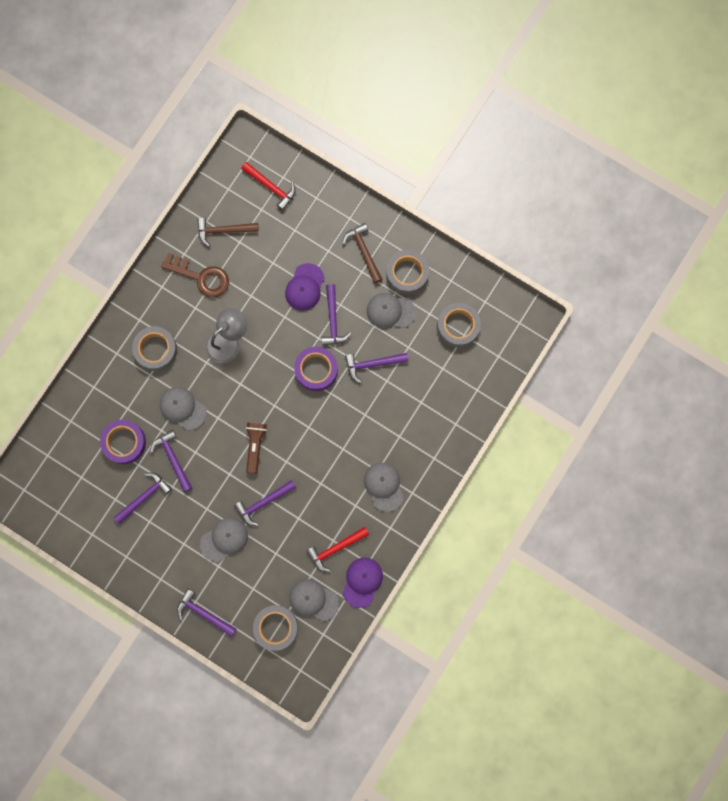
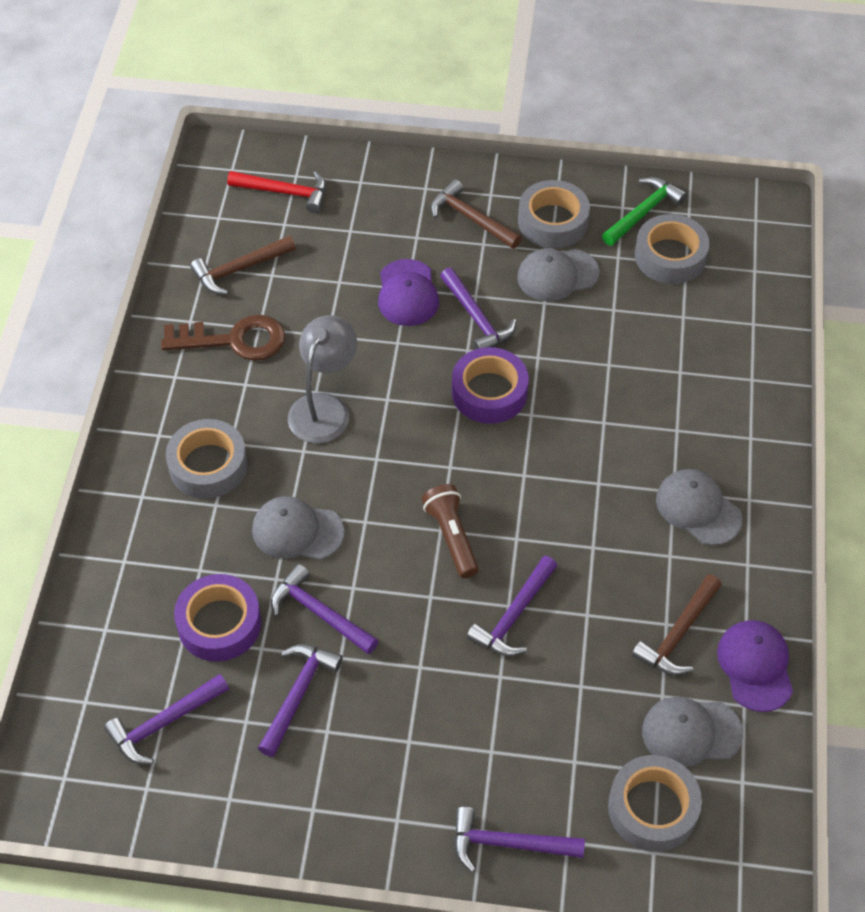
camera: 25 degrees left, 25 degrees down
(224, 539) = (478, 702): grey cap -> none
(336, 548) = (678, 633): red hammer -> brown hammer
(373, 364) = (573, 351): purple hammer -> purple hammer (164, 723)
(460, 290) = (643, 212): none -> green hammer

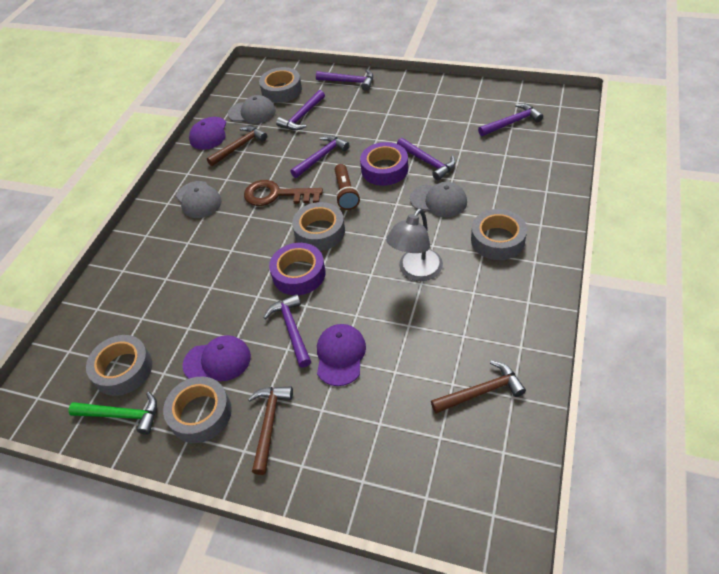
camera: 165 degrees left, 5 degrees down
(219, 623) = (485, 160): purple tape -> purple tape (384, 169)
(234, 340) = (483, 327): brown key -> brown key (276, 195)
(284, 192) = (438, 476): red hammer -> none
(297, 695) = (441, 131): purple hammer -> purple hammer (302, 116)
(471, 219) = (269, 424): brown hammer -> brown hammer turned 135 degrees counterclockwise
(477, 462) = (319, 232): none -> grey tape
(557, 275) = (217, 361): grey cap -> purple cap
(643, 212) = (122, 415): green hammer -> green hammer turned 135 degrees counterclockwise

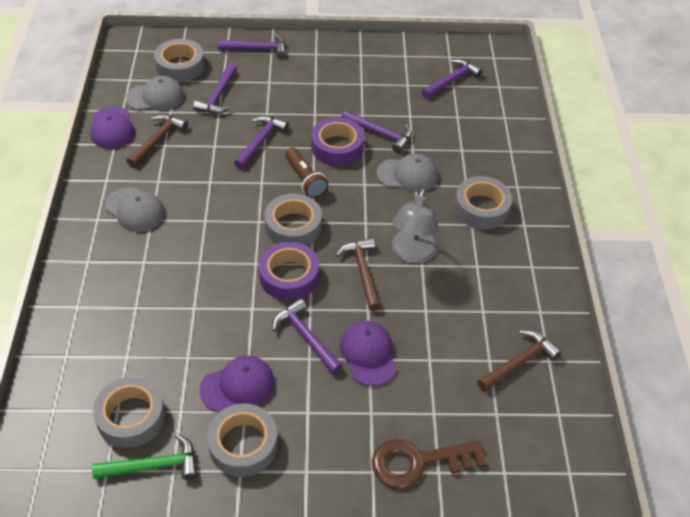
camera: 25 degrees left, 0 degrees up
(269, 424) = (322, 439): brown hammer -> brown hammer (363, 272)
(276, 195) = (227, 192): brown key -> brown key (419, 462)

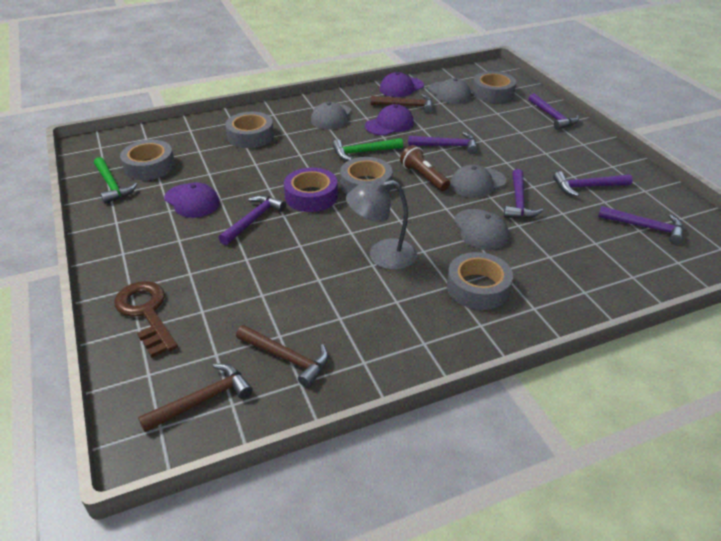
camera: 70 degrees right, 10 degrees down
(218, 96) = (479, 115): purple hammer -> purple hammer (587, 187)
(231, 208) = (363, 152): none -> green hammer
(243, 444) = (139, 217): grey tape -> grey tape (250, 136)
(305, 180) = (423, 177): brown flashlight -> brown flashlight turned 105 degrees clockwise
(337, 147) = (477, 183): purple tape -> grey cap
(363, 272) = (340, 232): brown hammer -> brown hammer (202, 400)
(368, 354) = (251, 257): purple cap -> purple cap (389, 124)

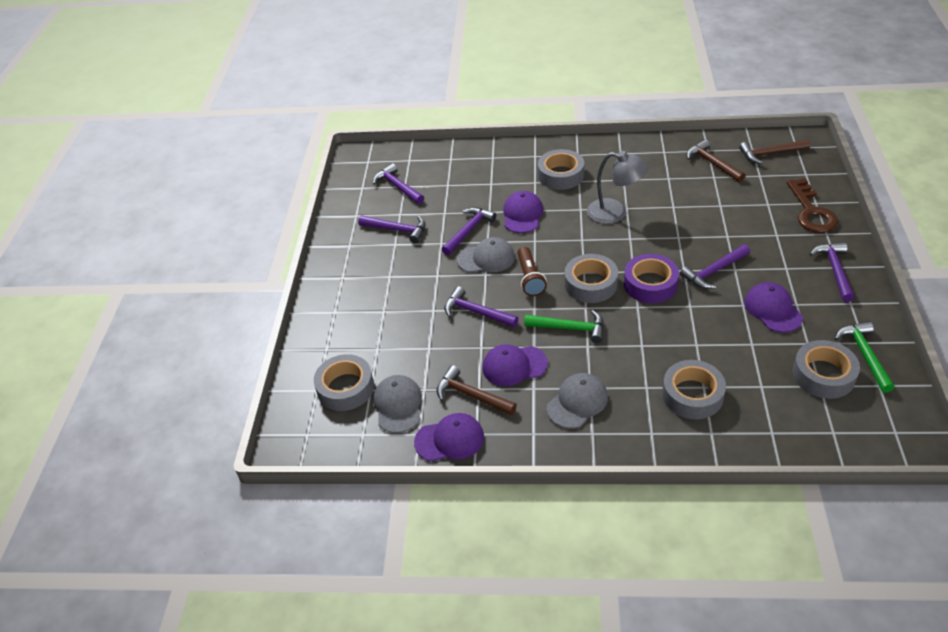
camera: 150 degrees left, 5 degrees up
(480, 230) = (522, 214): grey cap -> purple cap
(552, 116) = (326, 323): purple hammer -> purple hammer (835, 270)

